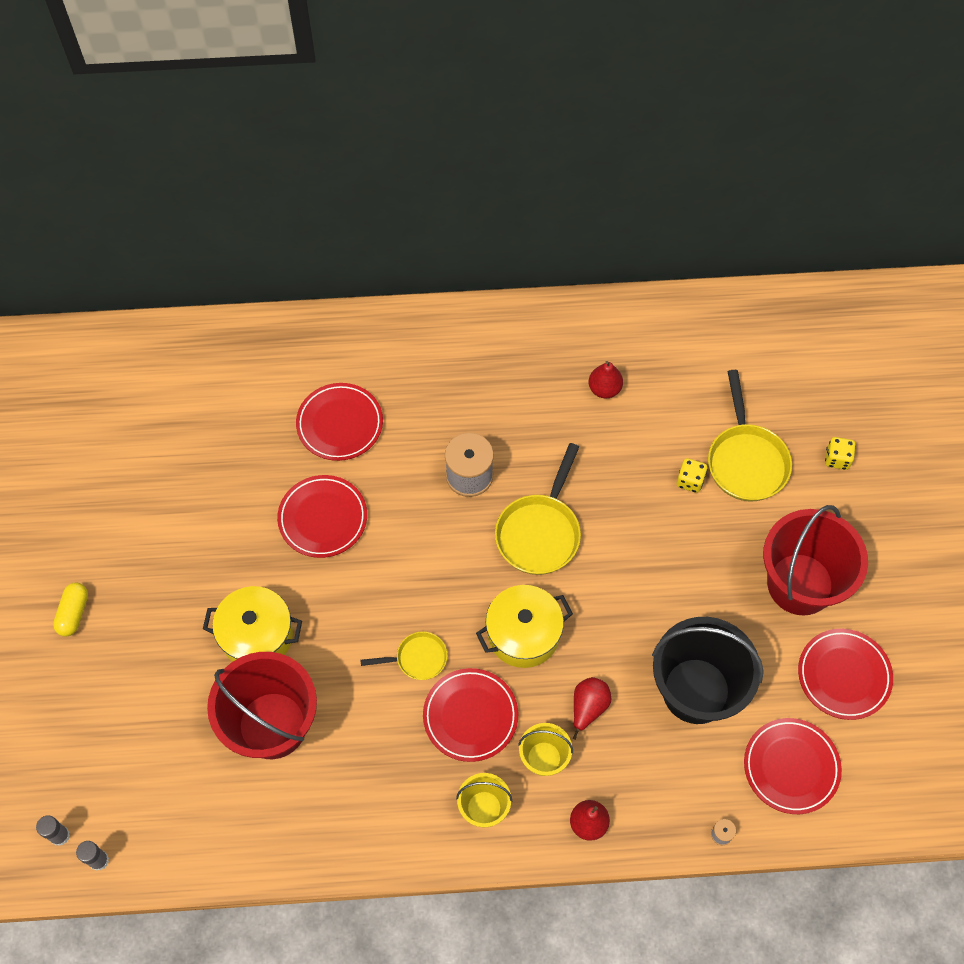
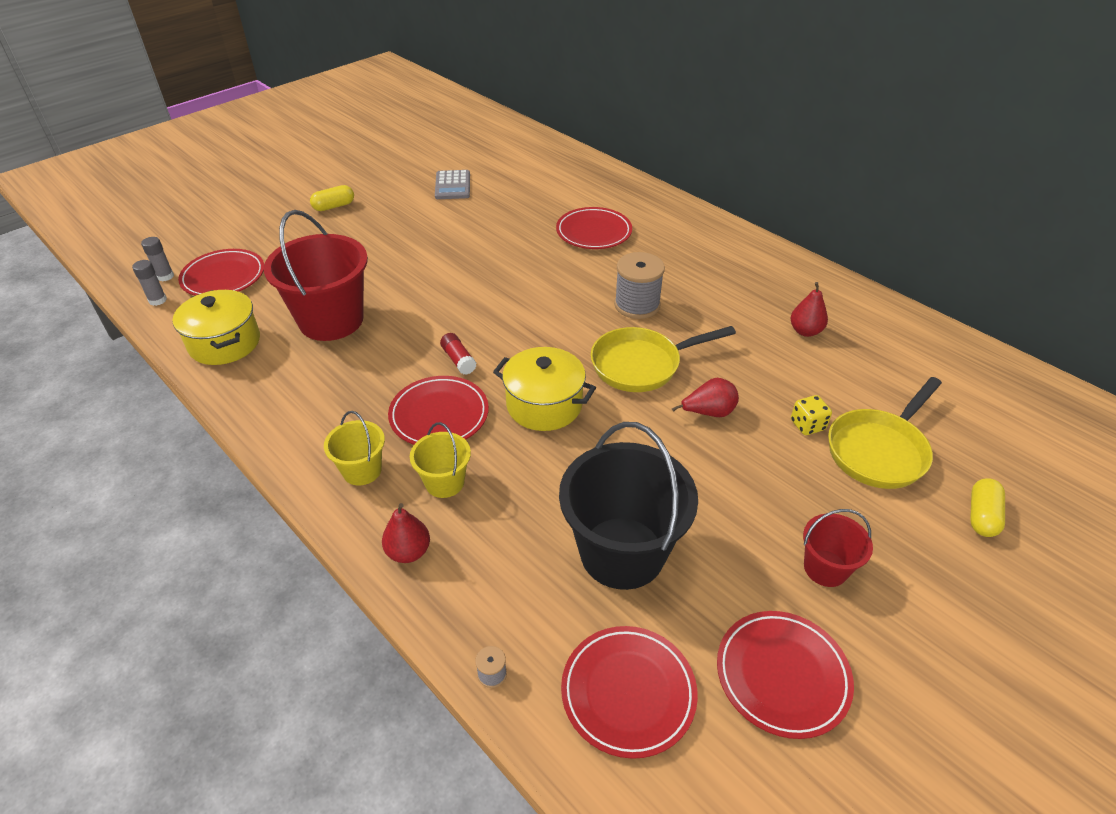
camera: 50 degrees right, 20 degrees down
(142, 481) = (453, 186): none -> grey calculator
(257, 636) = (394, 279): yellow pot -> yellow pot (225, 343)
(323, 518) = (516, 260): red plate -> red plate (223, 277)
(417, 658) = (458, 360): yellow pan -> red glue stick
(588, 707) = (522, 484): red pear -> red pear (708, 412)
(800, 584) = (825, 568): red bucket -> red bucket, size x0.50
(837, 459) = (982, 516): yellow dice -> yellow capsule

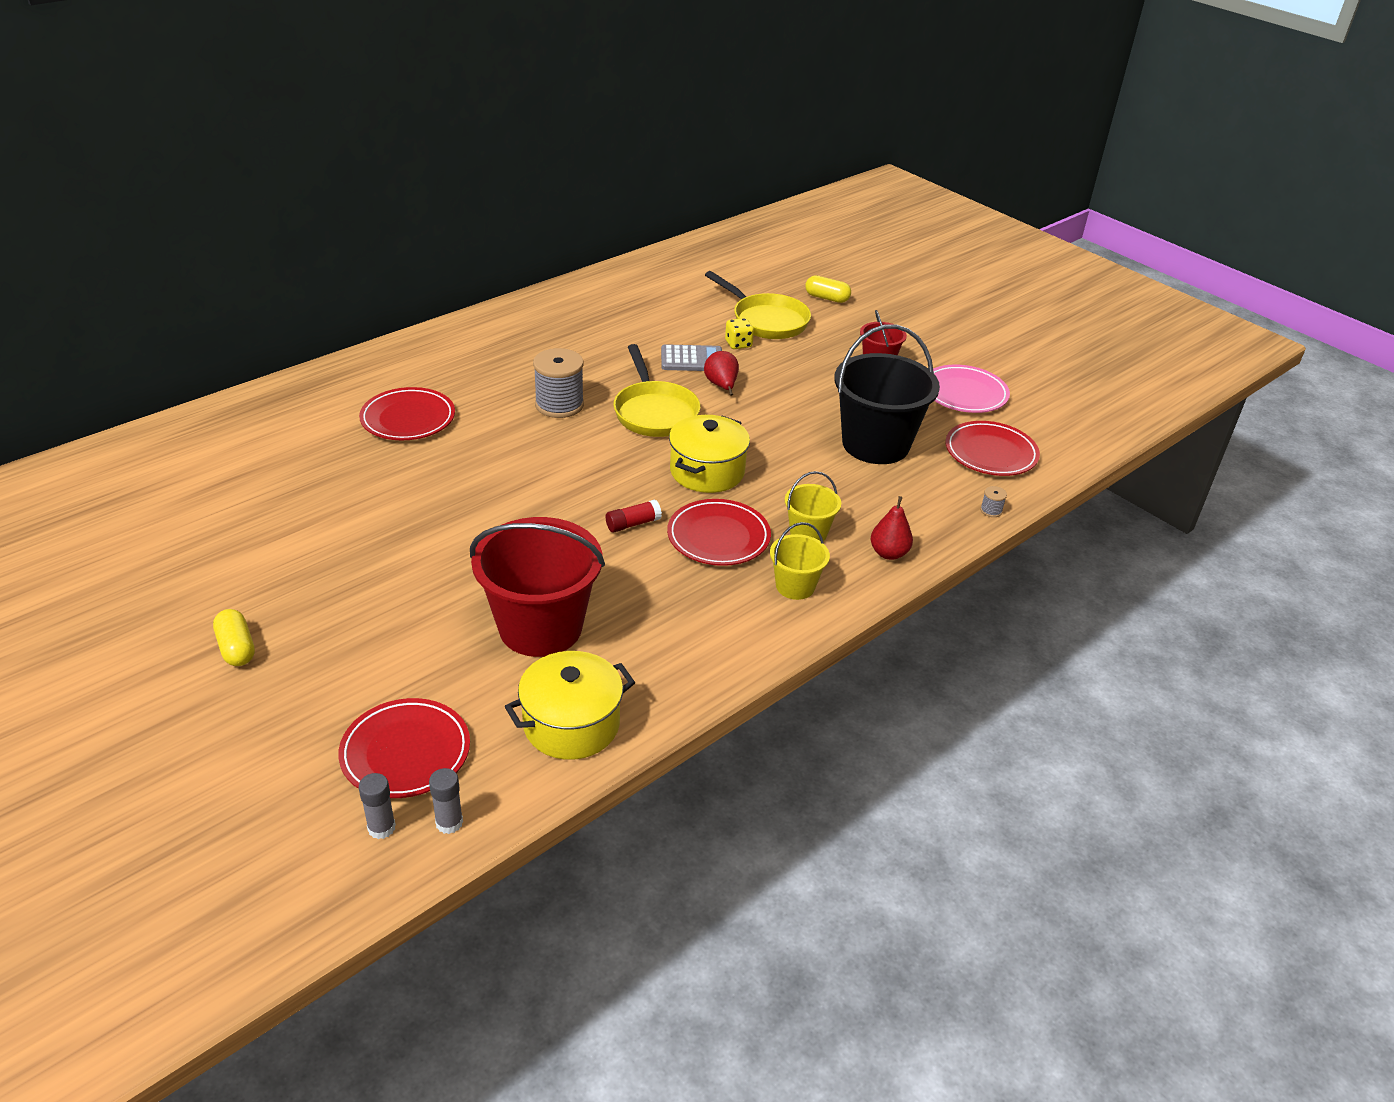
camera: 90 degrees left, 5 degrees down
(453, 186) = (232, 527): grey calculator -> grey calculator (691, 359)
(782, 675) = (964, 393): red plate -> pink plate
(805, 331) = (618, 323): red pear -> none

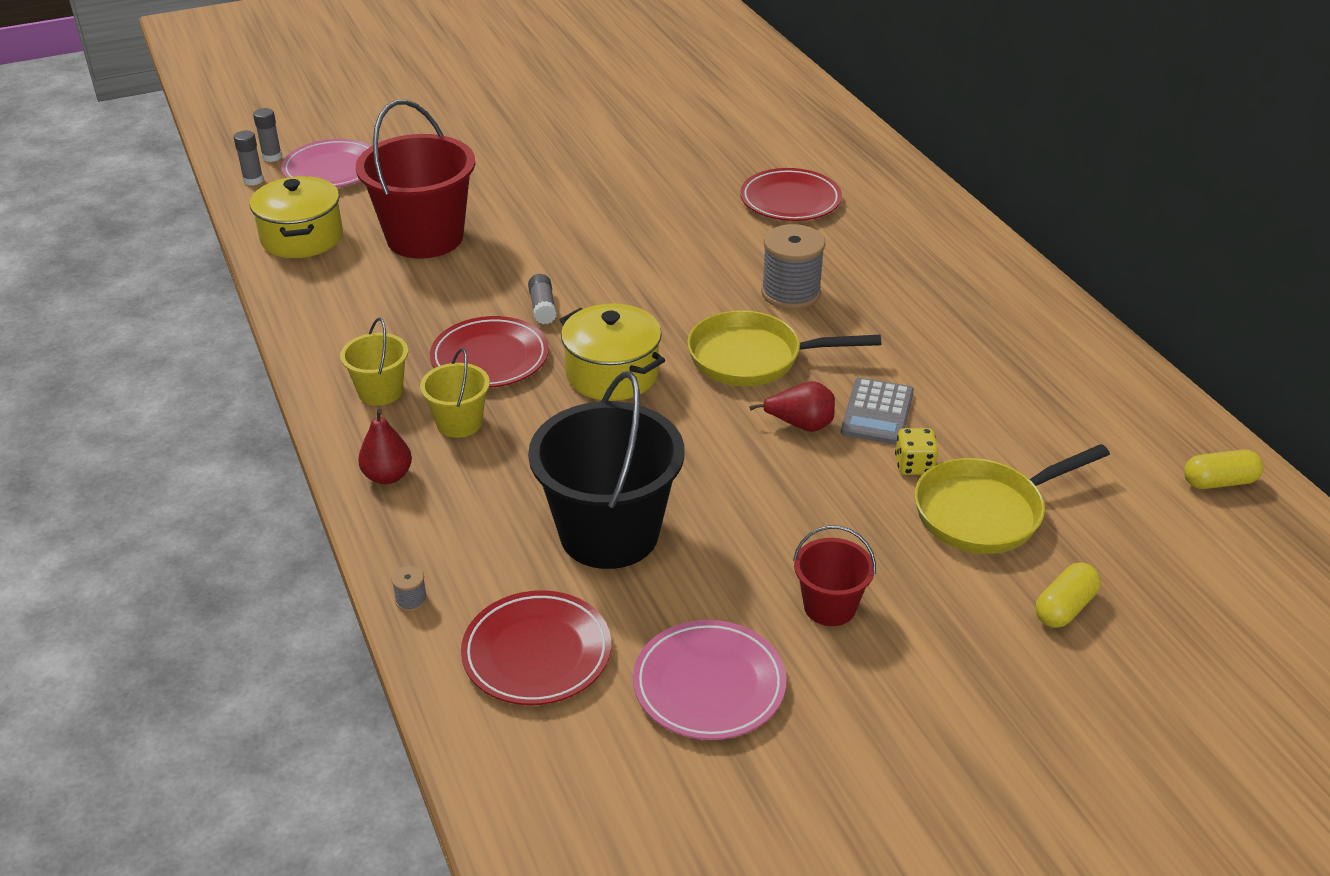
camera: 110 degrees right, 0 degrees up
(236, 648) = (492, 114): yellow capsule -> yellow capsule (1219, 482)
(405, 752) = (332, 169): red plate -> pink plate
(633, 524) = (543, 307): red glue stick -> grey glue stick

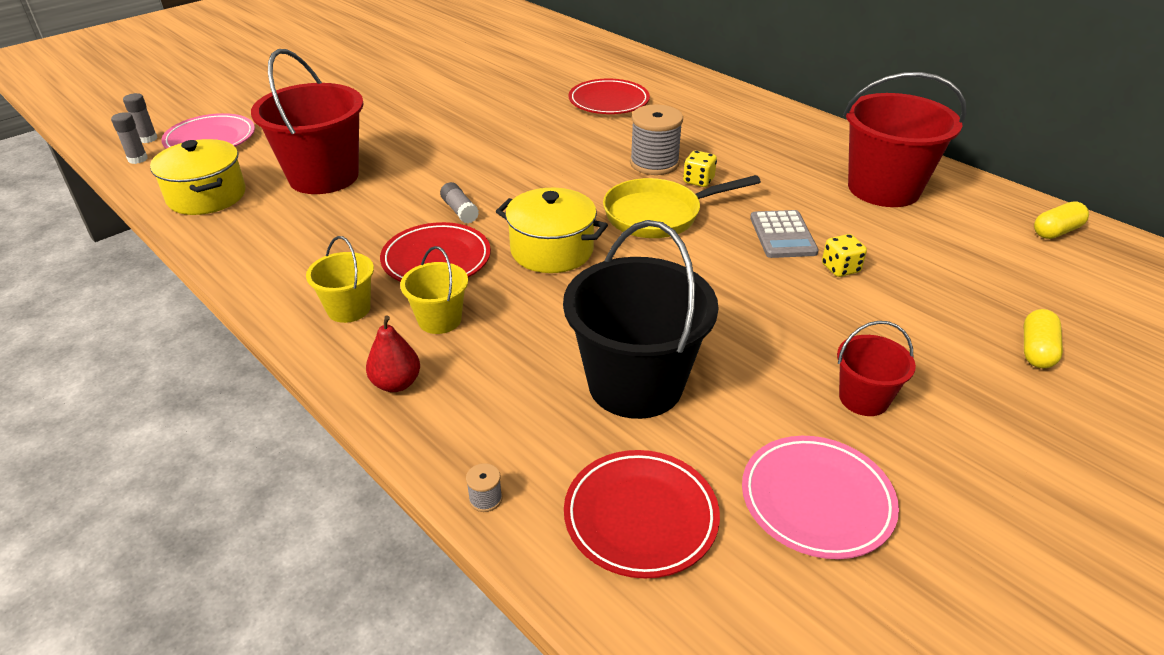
camera: 20 degrees left, 0 degrees up
(800, 425) = (731, 257): red pear -> none
(827, 326) = (698, 181): none -> yellow dice
(985, 512) = (920, 291): yellow pan -> none
(1044, 382) = (883, 188): none -> red bucket

